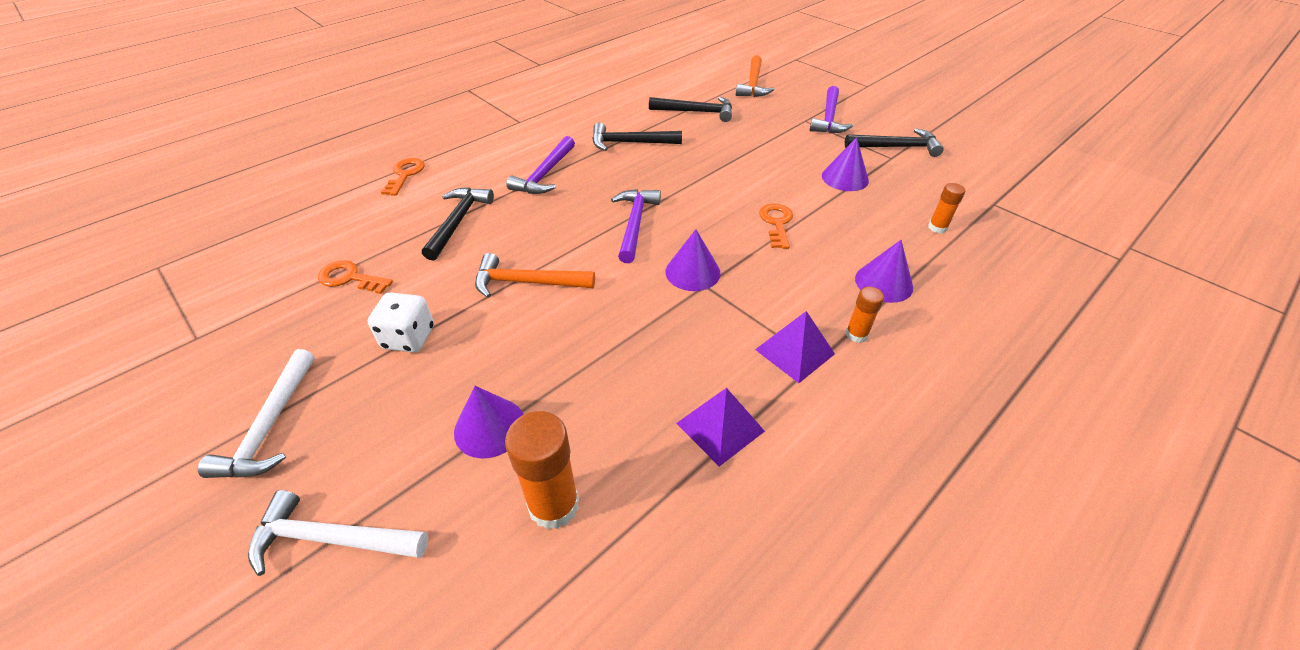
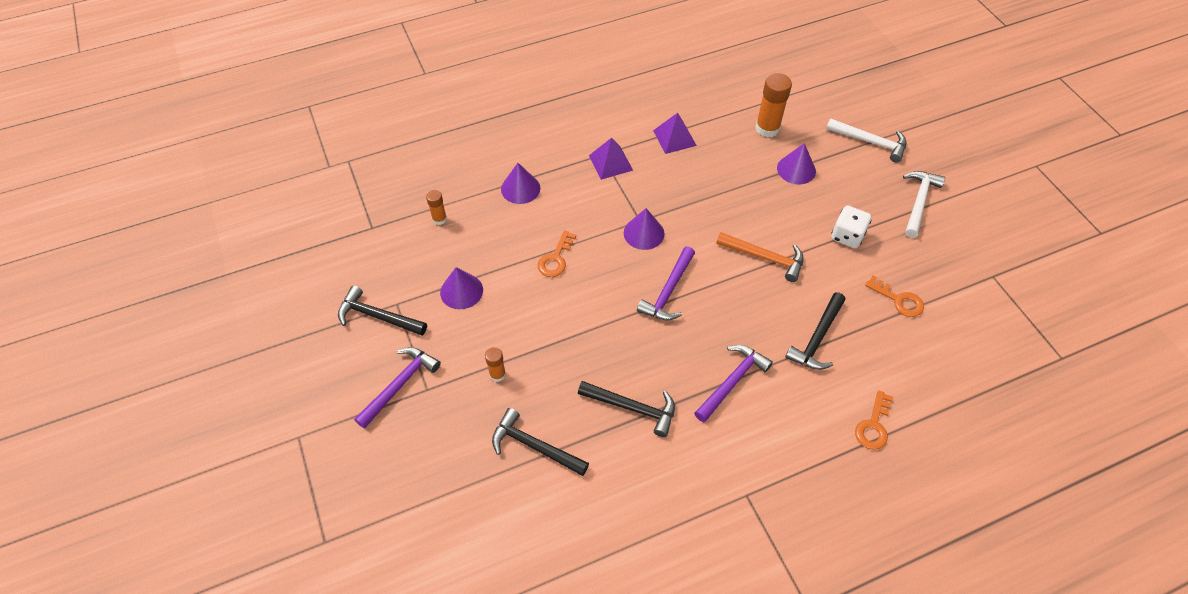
camera: 160 degrees left, 10 degrees up
(753, 84) = (429, 489): orange hammer -> none
(856, 334) = (567, 162): orange glue stick -> orange glue stick (497, 374)

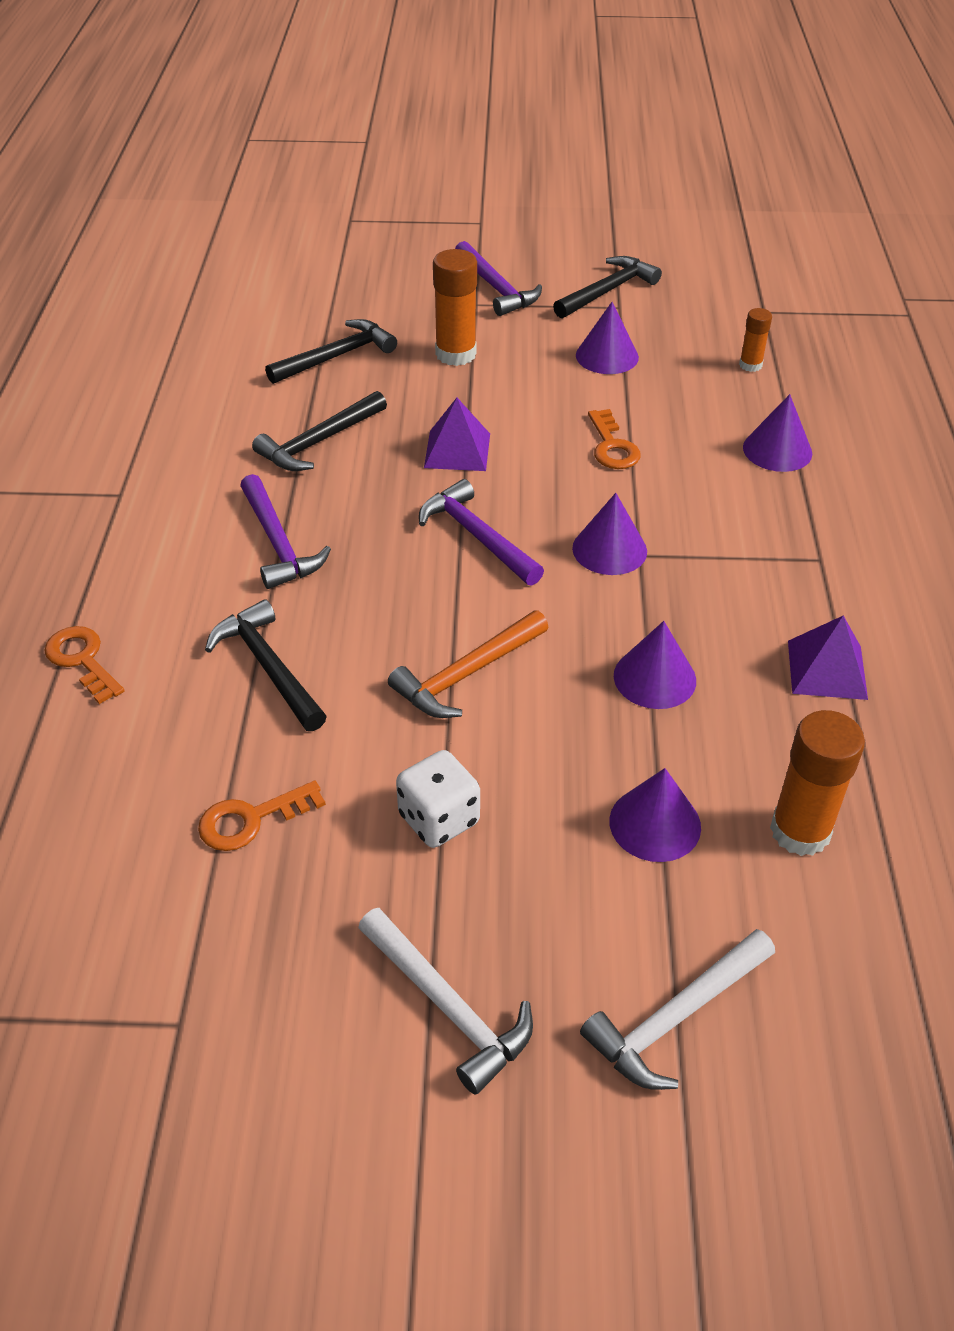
camera: 115 degrees right, 10 degrees down
(497, 374) = (456, 354): orange glue stick -> orange glue stick, size x1.80
(556, 259) = (612, 446): orange key -> orange key turned 150 degrees counterclockwise
(610, 162) = (794, 563): purple pyramid -> purple pyramid (457, 450)
(719, 191) = (654, 678): none -> purple cone

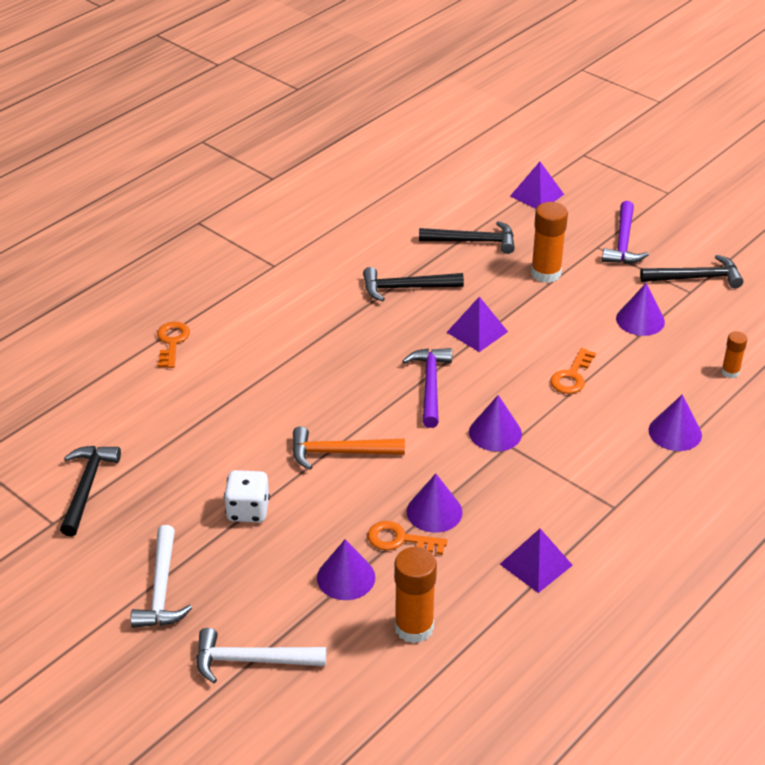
camera: 40 degrees right, 5 degrees down
(251, 820) = (167, 459): orange key -> orange key (399, 540)
(268, 667) = (250, 393): black hammer -> black hammer (87, 487)
(278, 543) = (323, 333): purple hammer -> none
(349, 279) = (537, 195): none -> purple pyramid

